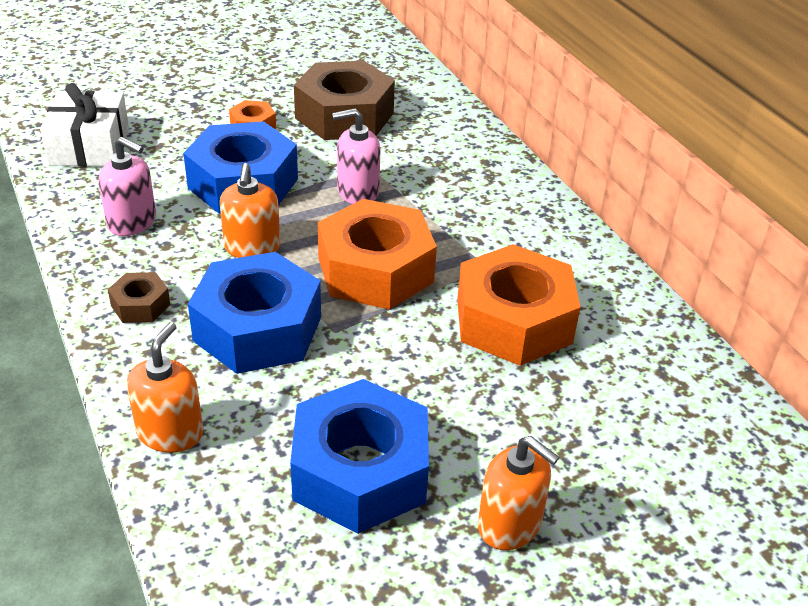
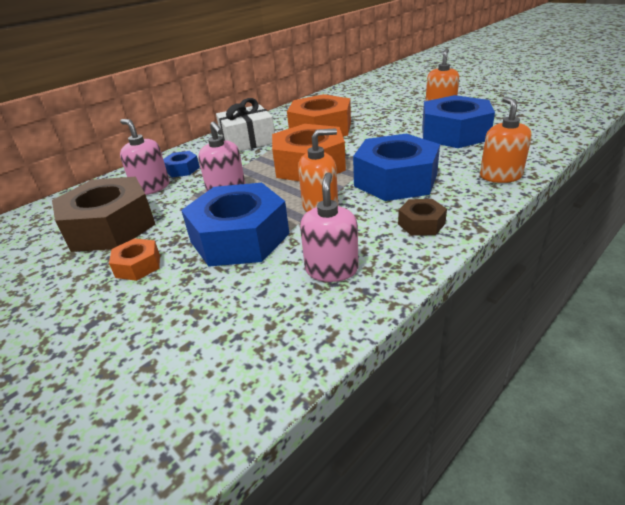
camera: 105 degrees left, 5 degrees down
(89, 146) = (212, 365): white gift -> white gift (248, 141)
(170, 432) = (500, 176): orange soap dispenser -> orange soap dispenser turned 90 degrees clockwise
(420, 144) = (151, 187): none -> pink soap dispenser
(457, 169) = (182, 169): none -> blue nut

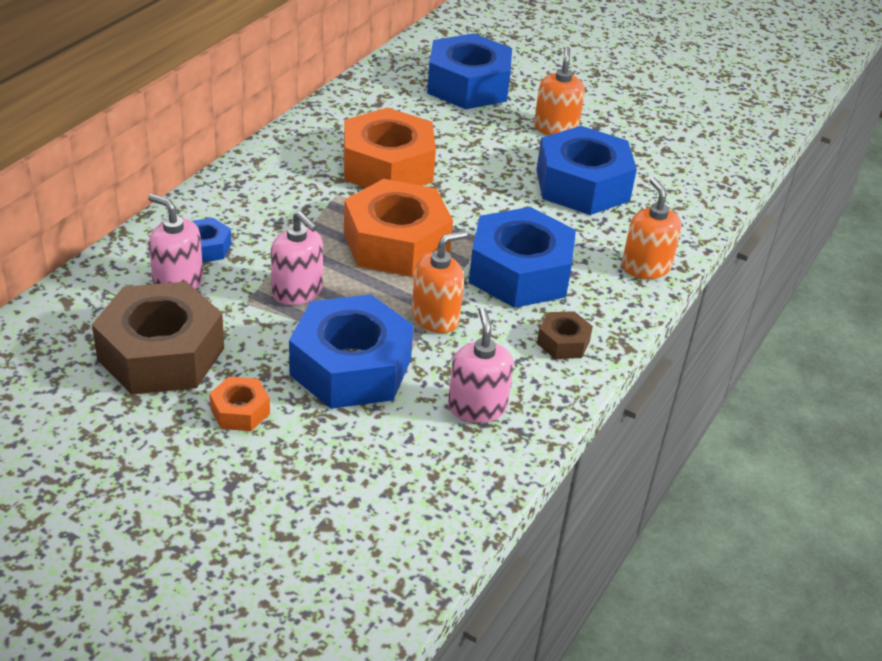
camera: 20 degrees left, 5 degrees up
(248, 141) = (281, 188): white gift -> none
(386, 94) = (468, 85): none -> blue nut

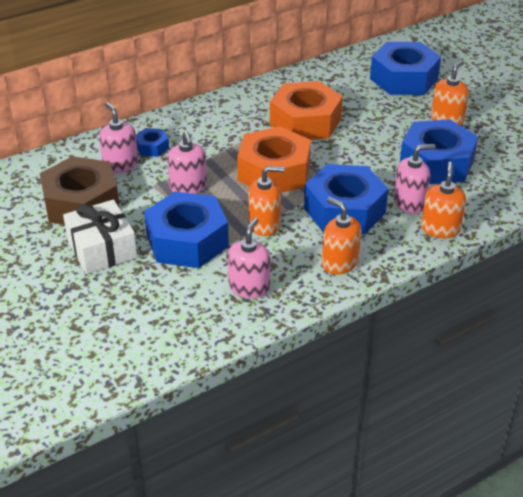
camera: 30 degrees right, 0 degrees up
(240, 411) = (102, 249): orange nut -> white gift
(563, 342) = (339, 263): brown nut -> orange soap dispenser
(588, 243) = (409, 203): none -> pink soap dispenser

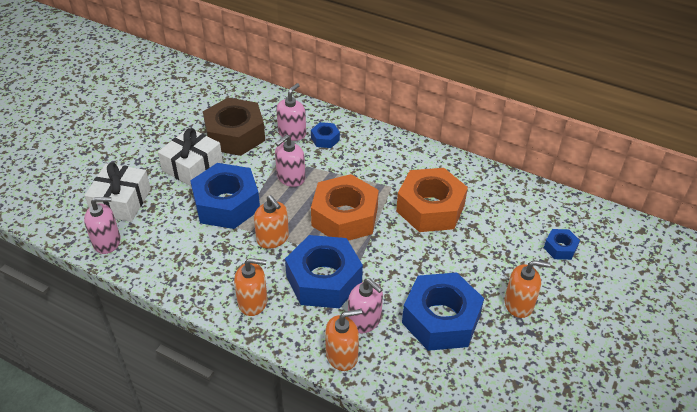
camera: 60 degrees right, 5 degrees up
(107, 320) = (121, 201): none -> white gift
(249, 287) = (193, 259): pink soap dispenser -> pink soap dispenser (107, 242)
(339, 263) = (253, 302): orange soap dispenser -> orange soap dispenser turned 75 degrees clockwise
(404, 79) = (560, 248): blue nut -> blue nut, size x0.46

